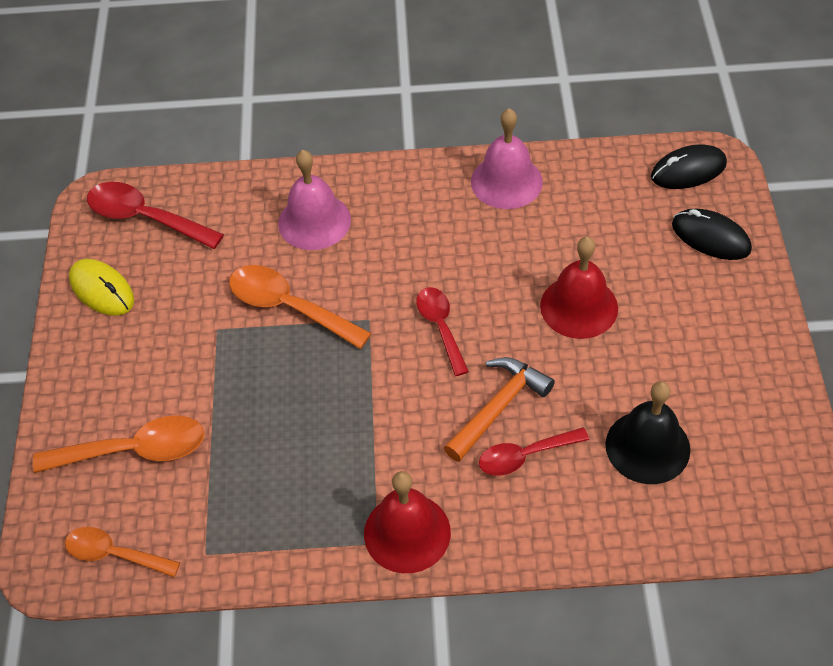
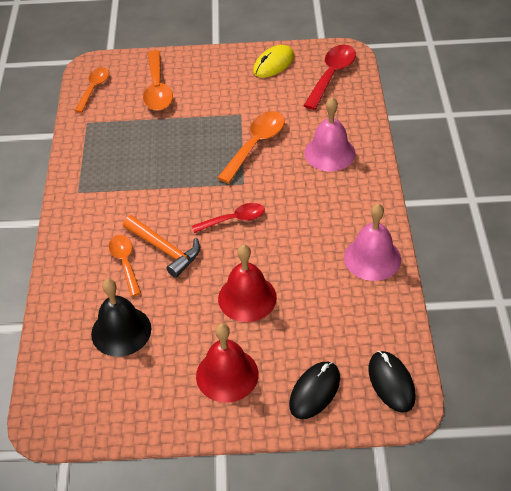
camera: 90 degrees right, 5 degrees down
(407, 533) = (81, 205): red bell -> red bell (227, 375)
(525, 456) = (125, 262): red spoon -> orange spoon

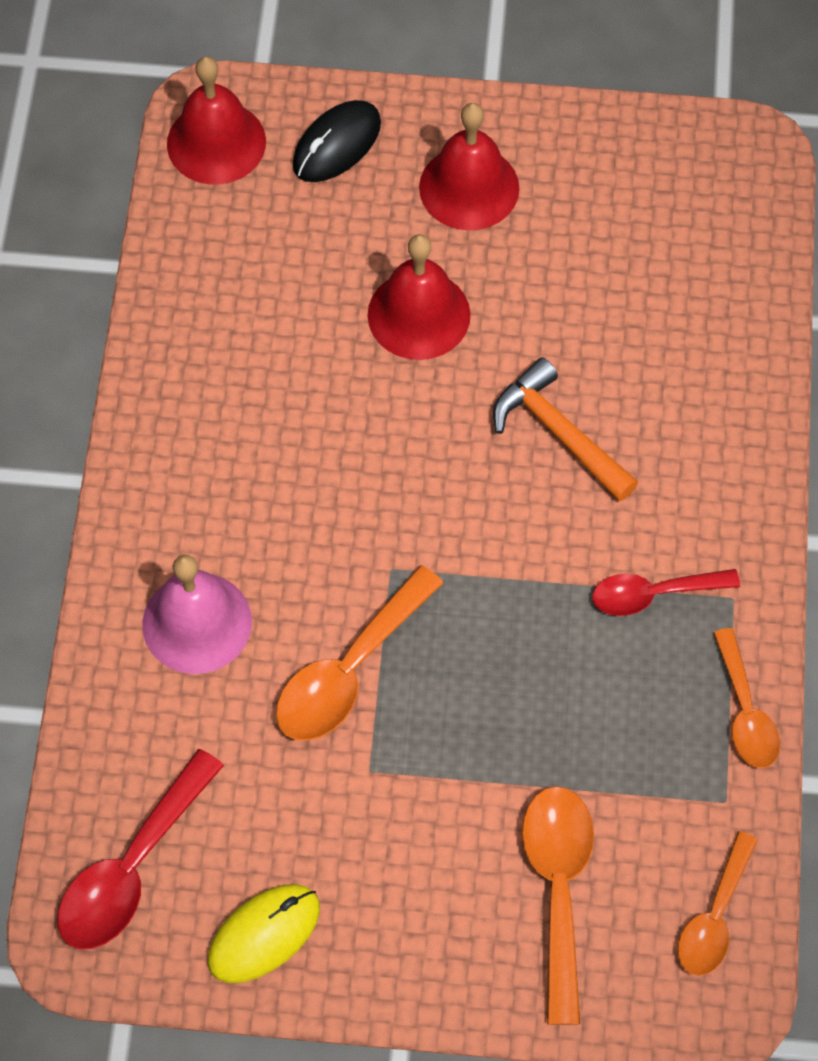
camera: 175 degrees left, 15 degrees up
(121, 331) = (639, 283): black bell -> none
(125, 262) = (634, 415): orange spoon -> orange spoon (745, 712)
(234, 219) = (420, 482): red spoon -> red spoon (653, 594)
(372, 258) = (181, 361): pink bell -> none
(391, 383) = (216, 142): black mouse -> red bell

